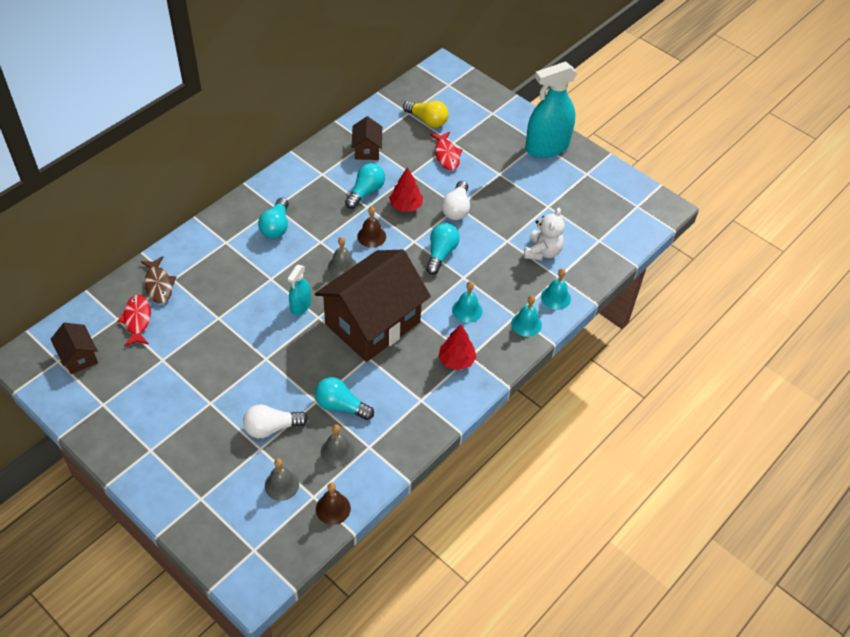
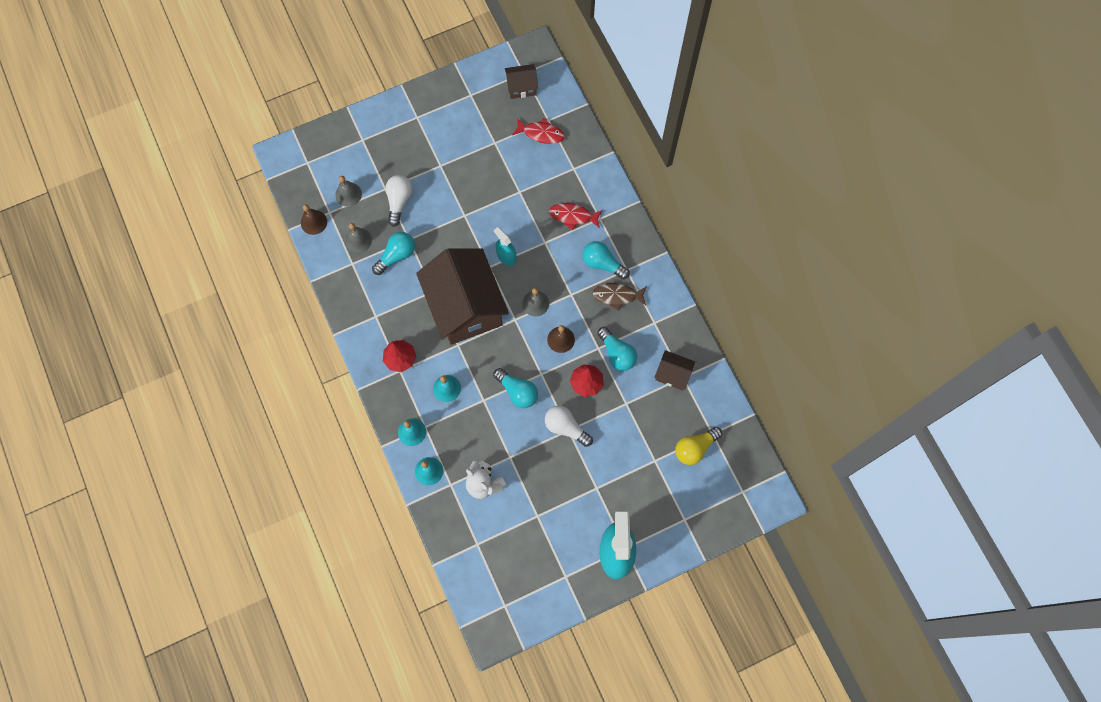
camera: 115 degrees right, 20 degrees up
(159, 285) = (571, 157): brown fish -> brown fish (617, 296)
(446, 155) = (639, 447): red fish -> red fish (573, 216)

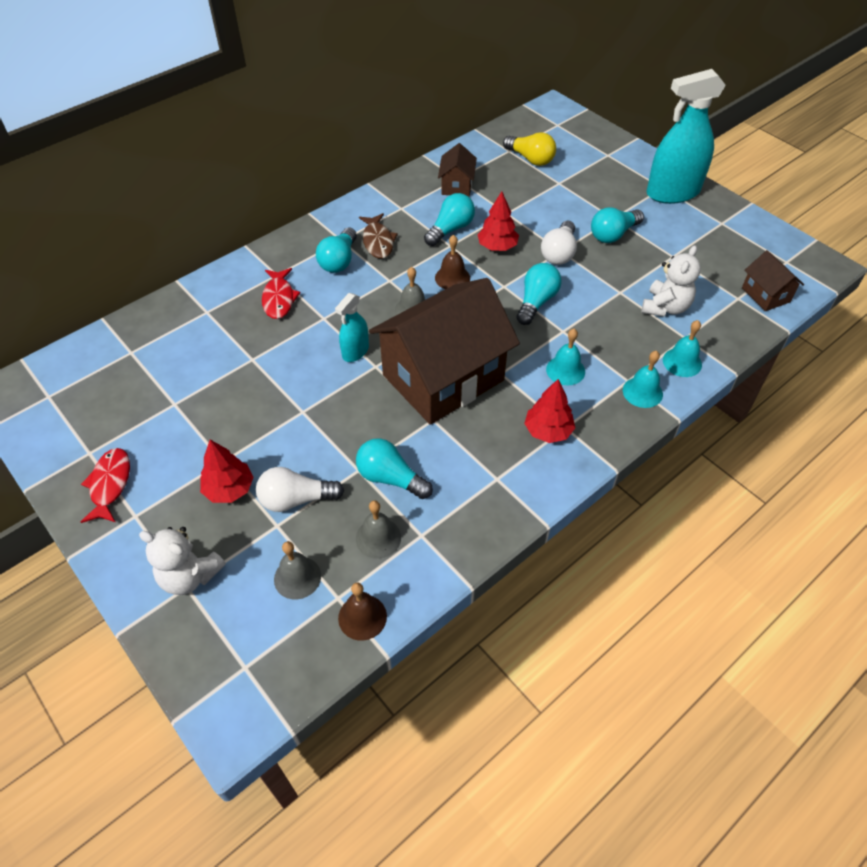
camera: 105 degrees left, 20 degrees down
(368, 142) = (190, 576): none -> white teddy bear
(418, 167) = (229, 489): none -> red tree
(521, 87) = (74, 393): brown house -> brown house (766, 295)
(541, 133) = (154, 355): red fish -> red fish (110, 484)
(575, 479) = (613, 234): none -> turquoise light bulb

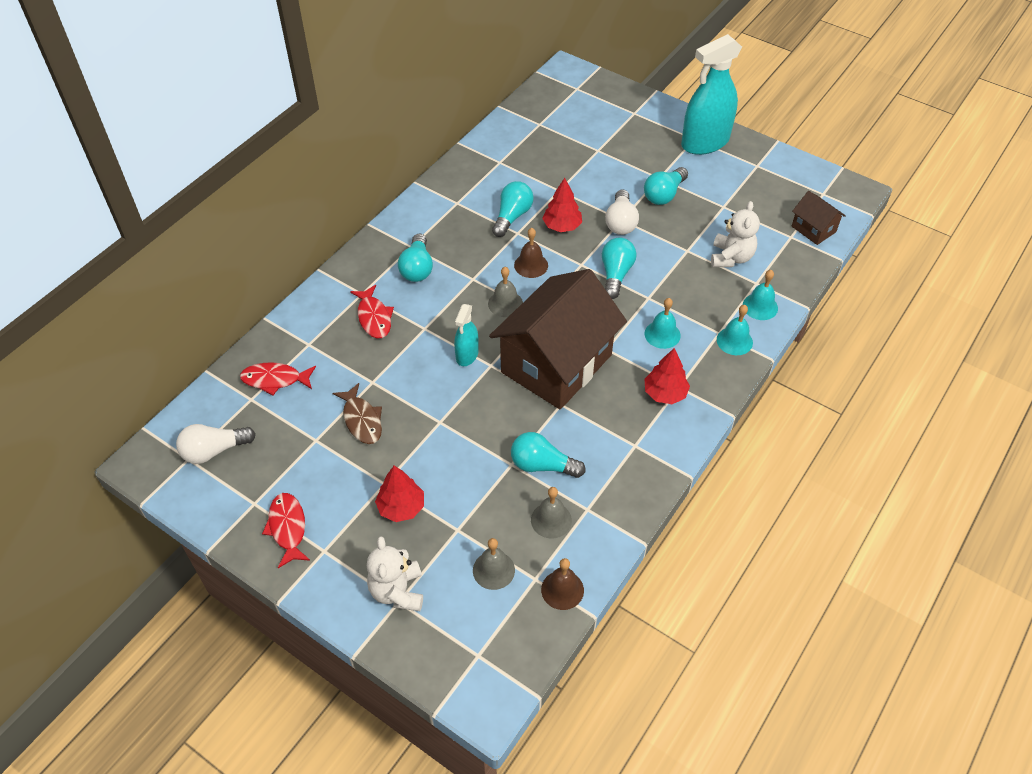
camera: 15 degrees left, 0 degrees up
(161, 338) = (275, 380): none -> red fish
(190, 576) = (397, 591): white teddy bear -> white teddy bear turned 75 degrees clockwise
(296, 499) = (466, 503): white light bulb -> white light bulb (214, 451)
(378, 241) = (447, 241): brown fish -> brown fish (362, 420)
(457, 185) = (502, 170): brown house -> none
(530, 159) = (563, 129): yellow light bulb -> none

